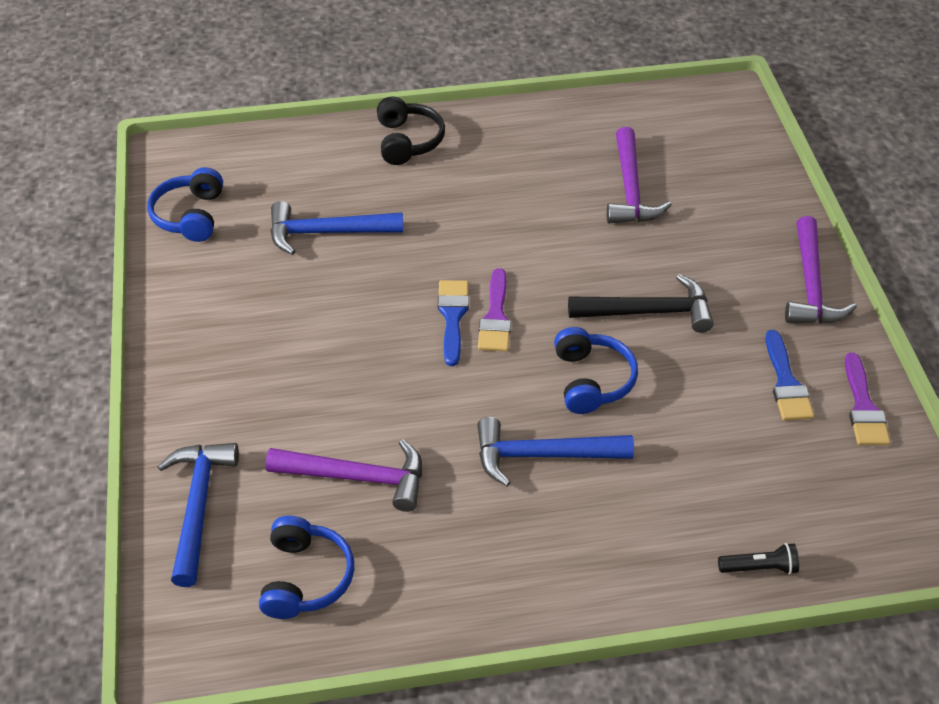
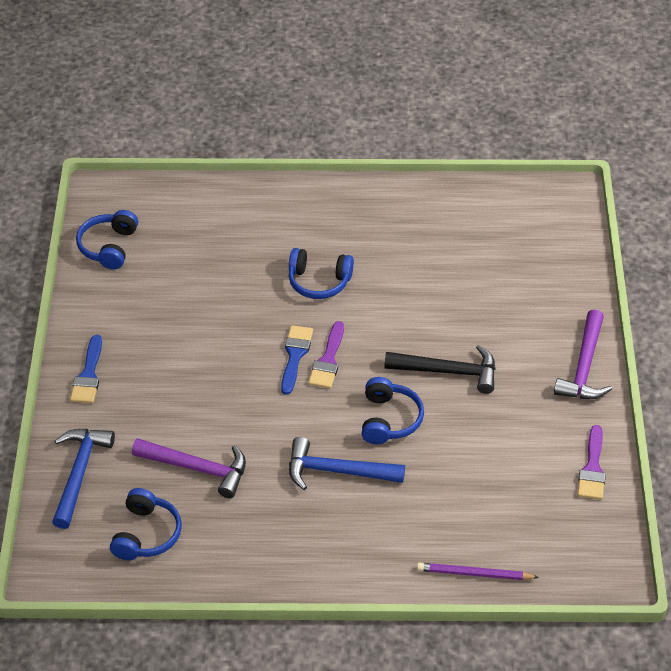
camera: 10 degrees right, 0 degrees up
(326, 233) = (212, 274): blue hammer -> none
(408, 141) = (293, 203): black headphones -> none
(461, 225) = (319, 281): none -> blue headphones
(630, 189) = (463, 268): purple hammer -> none
(759, 567) = (474, 574): black flashlight -> purple pencil
(786, 383) = (538, 442): blue brush -> blue brush (88, 375)

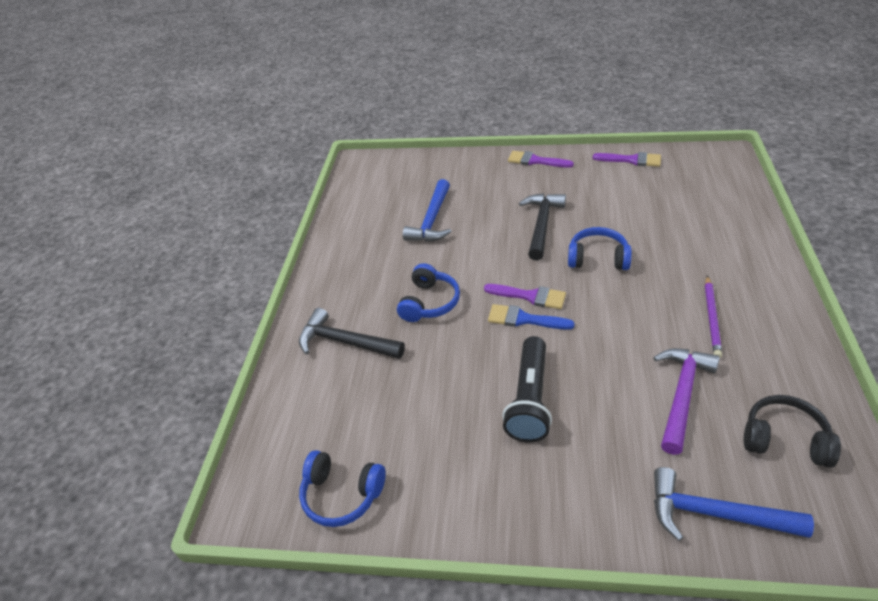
camera: 80 degrees left, 5 degrees down
(88, 375) = (556, 510): blue brush -> none
(146, 534) = (784, 439): blue headphones -> black headphones
(195, 359) = (529, 399): none -> black flashlight
(266, 225) = (345, 342): none -> black hammer
(337, 471) = (662, 290): blue hammer -> blue hammer (432, 220)
(474, 574) = (749, 215): purple pencil -> purple pencil (712, 318)
(584, 367) = (535, 161): purple hammer -> purple brush

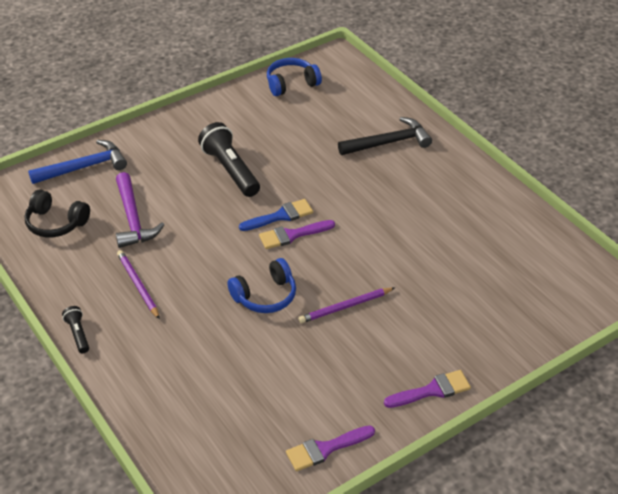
camera: 135 degrees right, 0 degrees up
(429, 302) = (363, 194): blue headphones -> none
(432, 220) = (450, 261): blue hammer -> none
(541, 224) = (345, 307): black hammer -> purple pencil
(784, 439) = (56, 223): black headphones -> black headphones turned 45 degrees clockwise
(793, 300) = (78, 334): none -> black flashlight

